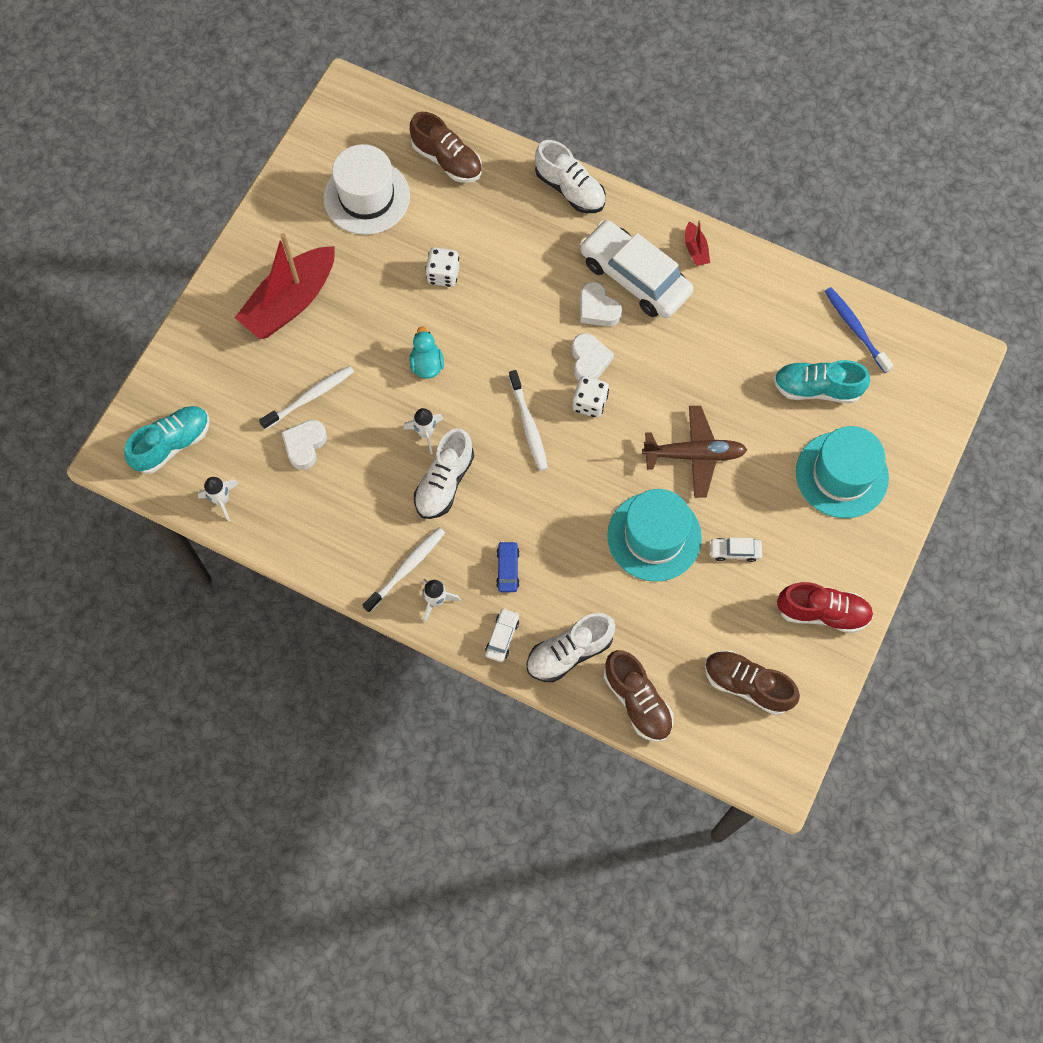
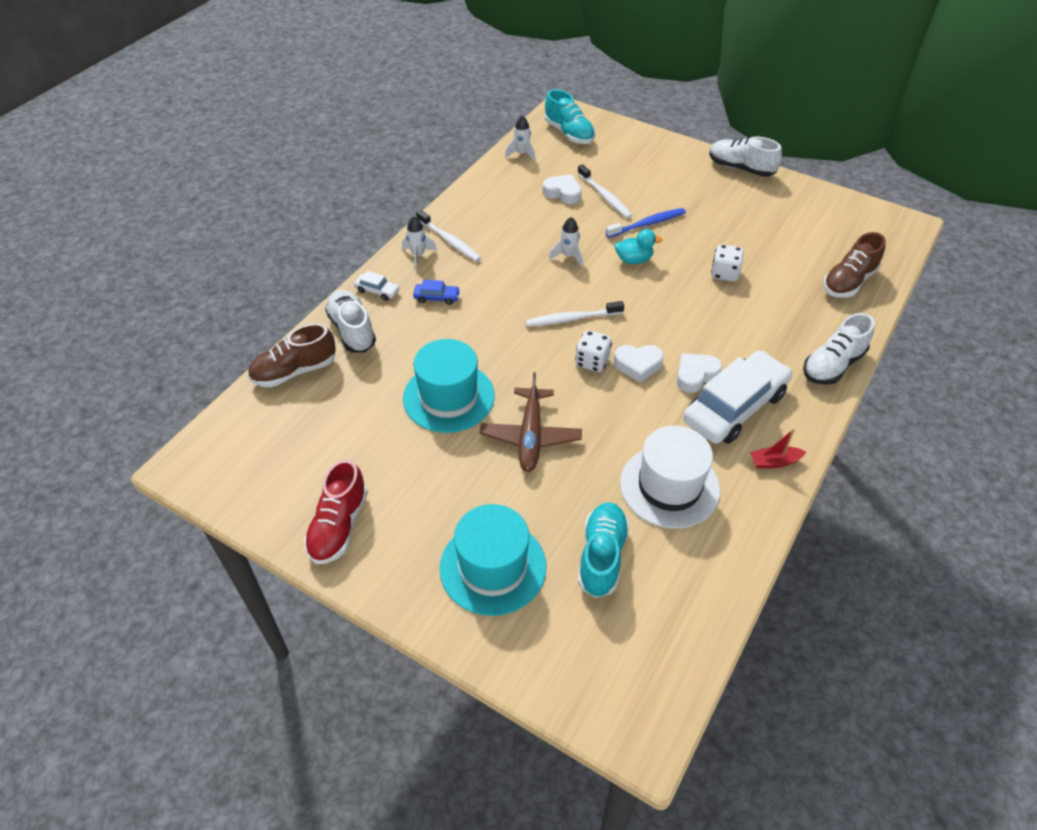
camera: 95 degrees right, 20 degrees down
(290, 302) = (691, 189): red boat -> none
(366, 197) = (798, 232): white hat -> white hat (669, 486)
(444, 482) = (522, 265): white shoe -> white shoe (741, 168)
(734, 551) = (421, 458): white car -> none
(747, 685) = (283, 453): brown shoe -> none
(855, 329) = (681, 609): blue toothbrush -> blue toothbrush (647, 224)

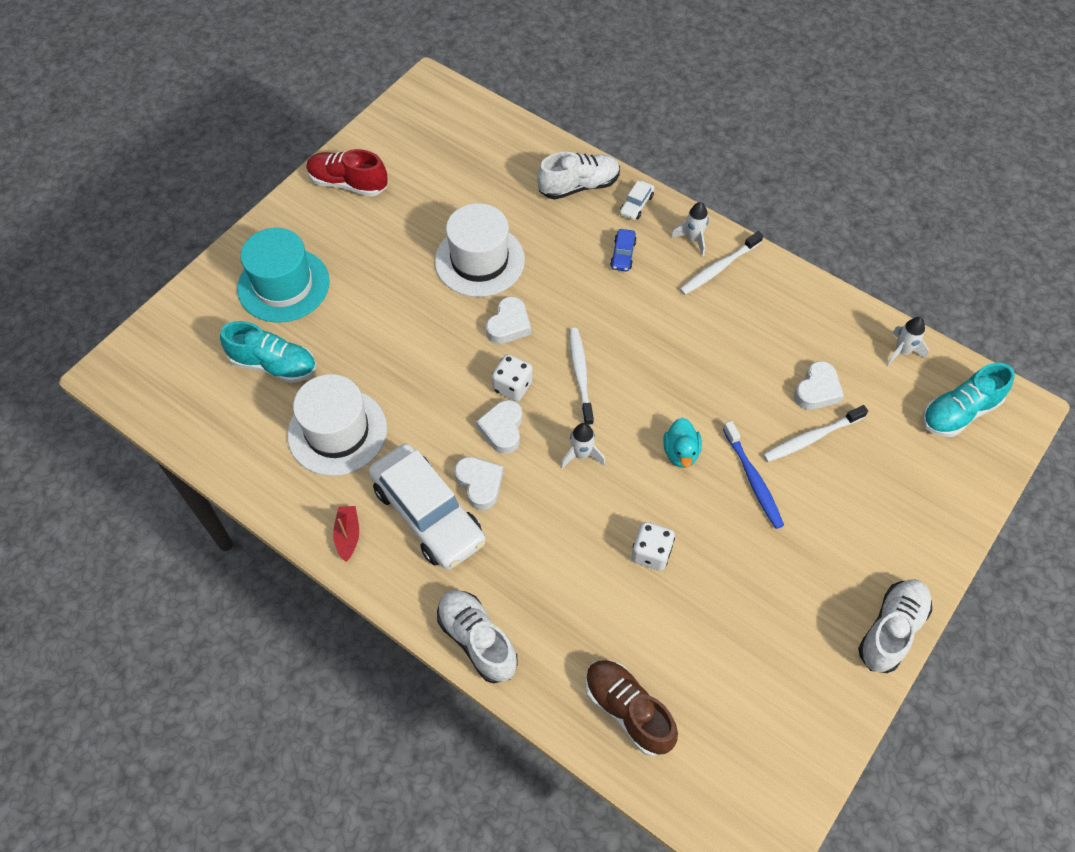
camera: 95 degrees right, 10 degrees up
(295, 371) = (528, 146): brown shoe -> none
(448, 397) = (479, 260): turquoise hat -> white hat
(525, 369) = (509, 325): none -> white heart
(530, 436) = (419, 323): brown plane -> none
(568, 256) = (688, 383): white rocket -> white rocket (581, 455)

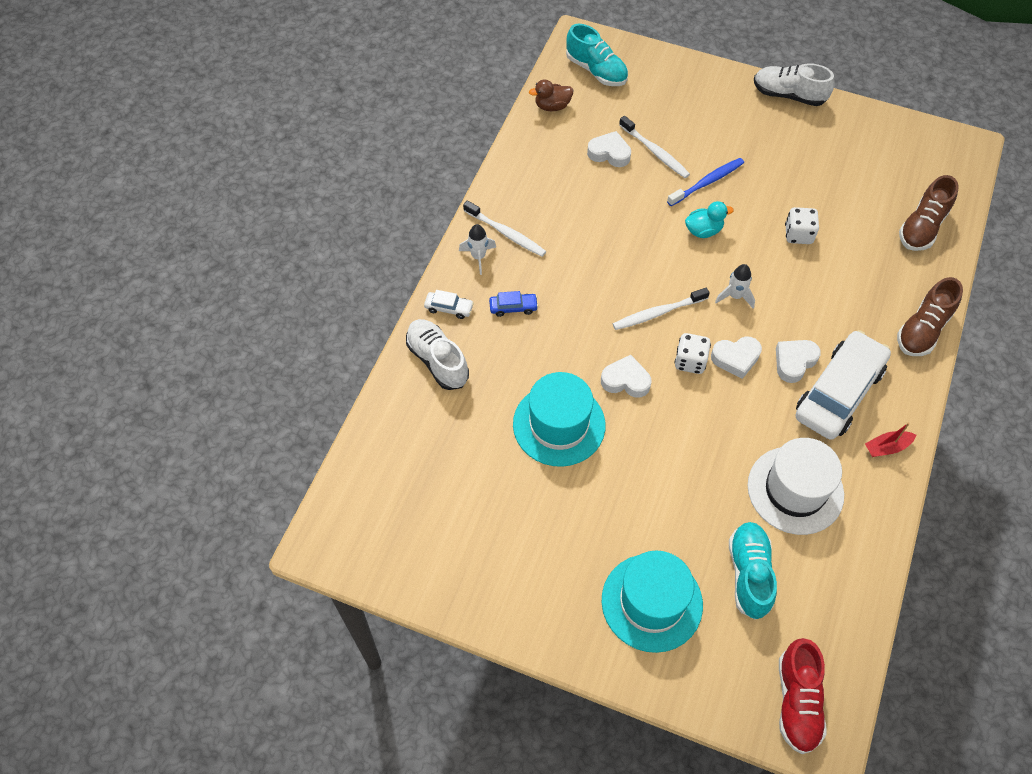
camera: 105 degrees left, 0 degrees up
(348, 184) = (494, 584): red shoe -> red shoe (797, 701)
(477, 640) = (923, 329): white shoe -> brown shoe
(479, 260) = (559, 424): white hat -> turquoise hat
(901, 351) = (552, 106): white rocket -> brown duck

